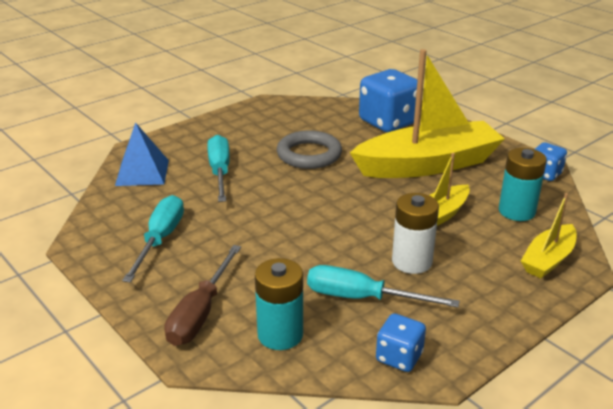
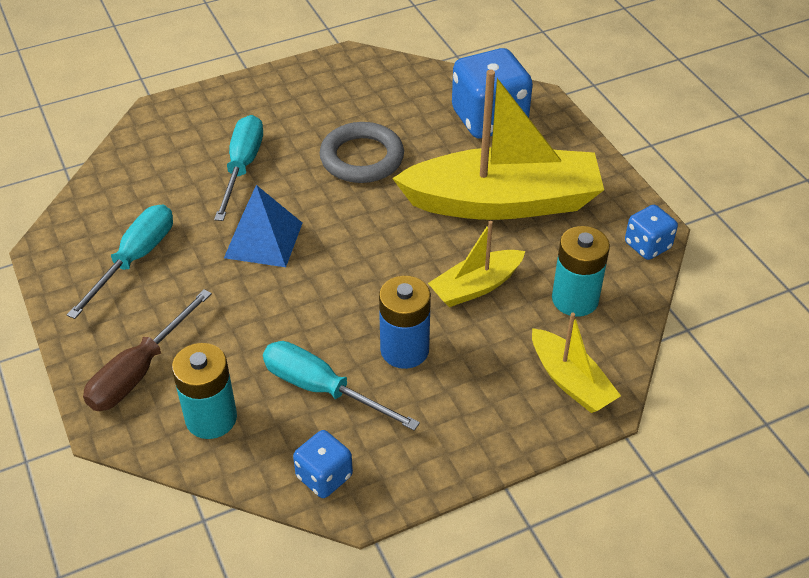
camera: 15 degrees right, 15 degrees up
(142, 172) = (152, 152): blue pyramid -> blue pyramid (263, 240)
(412, 262) = (404, 350): white battery -> blue battery
(548, 259) = (571, 381): yellow boat -> yellow boat turned 90 degrees counterclockwise

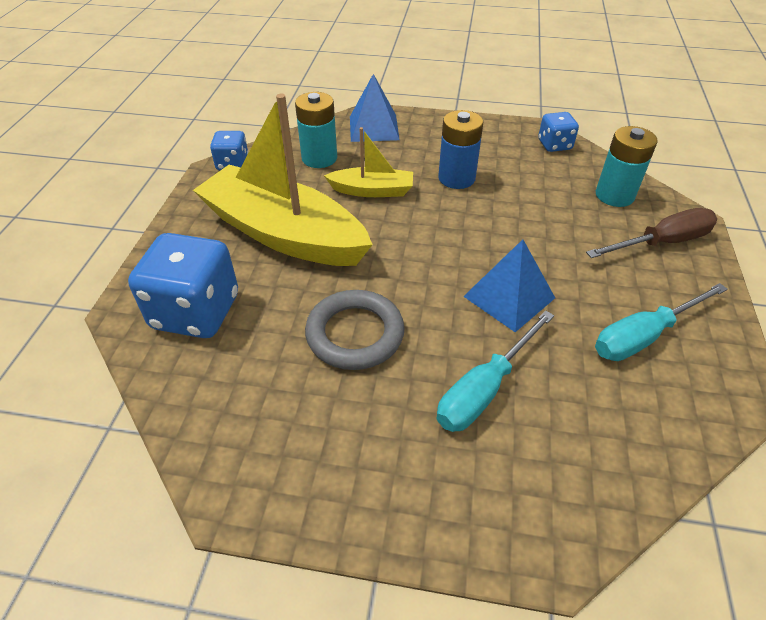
camera: 145 degrees left, 0 degrees up
(322, 389) = (528, 181): turquoise screwdriver -> none
(571, 381) = (373, 128): yellow boat -> blue pyramid

